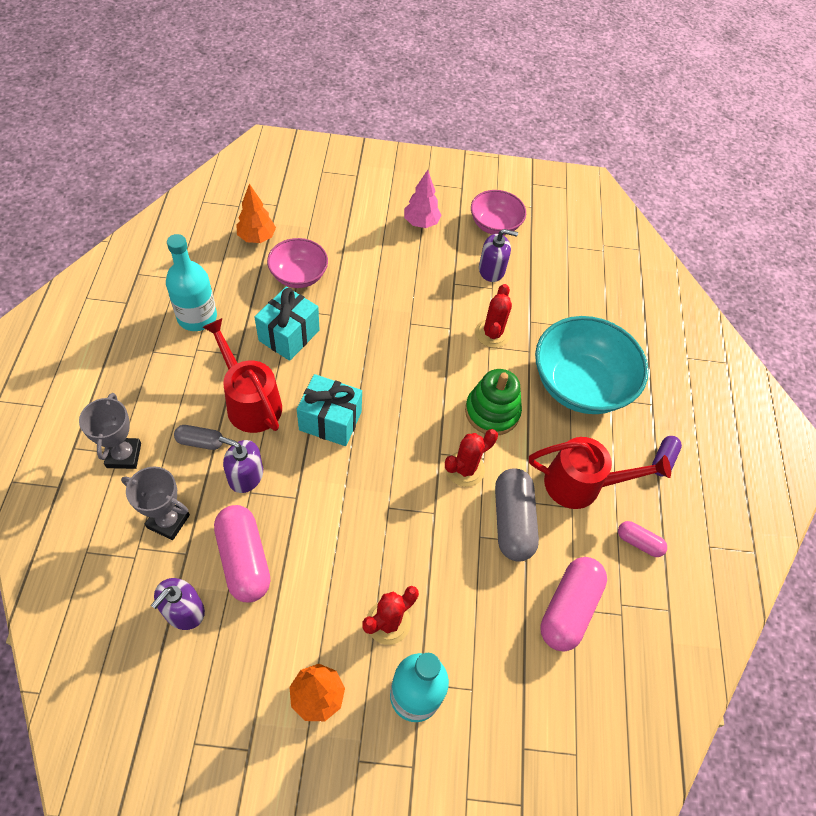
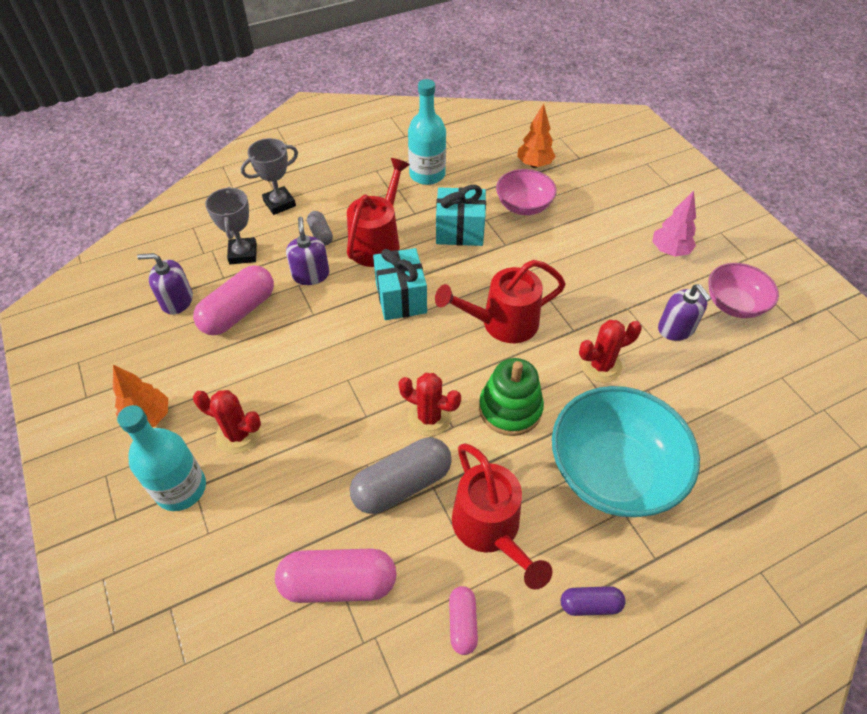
camera: 65 degrees right, 5 degrees down
(410, 368) = (502, 323): none -> red watering can

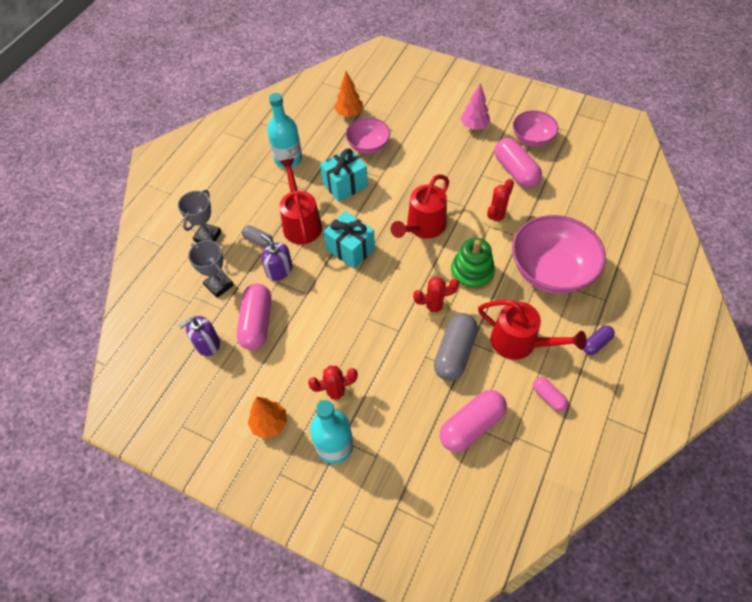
camera: 35 degrees left, 5 degrees up
(613, 472) = (551, 271): turquoise bowl -> pink bowl
(676, 328) = (515, 171): purple soap dispenser -> pink capsule

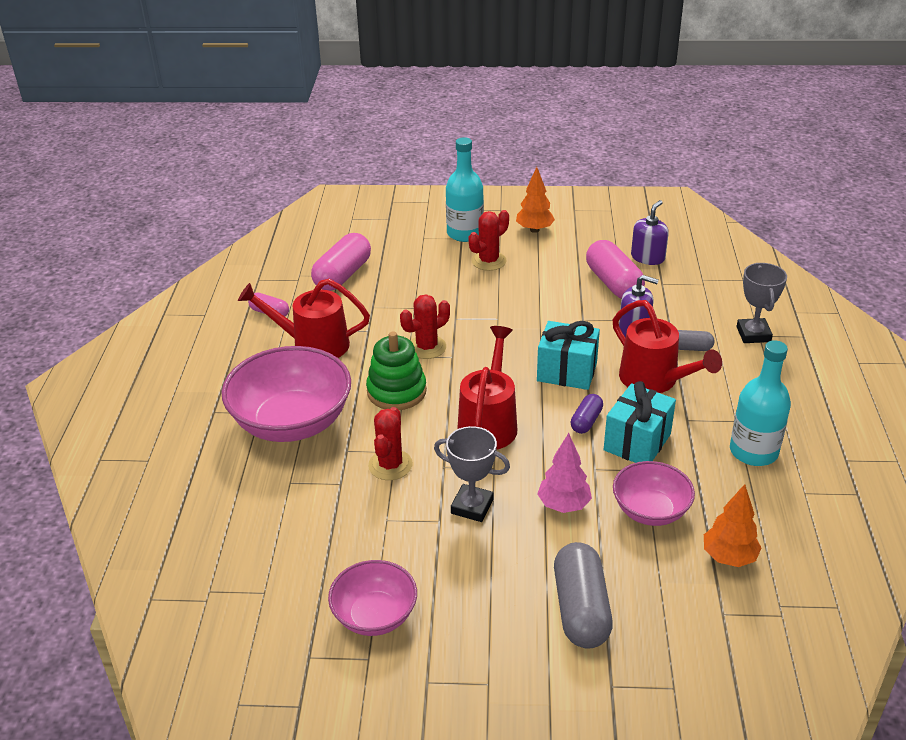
camera: 155 degrees right, 20 degrees down
(219, 285) = (687, 299): grey trophy -> grey trophy (472, 506)
(454, 353) = (383, 317): grey capsule -> grey capsule (581, 609)
(474, 126) = (492, 606): pink tree -> pink tree (563, 505)
(515, 171) = (385, 544): pink capsule -> none
(596, 343) = (222, 367): purple capsule -> purple capsule (586, 421)

